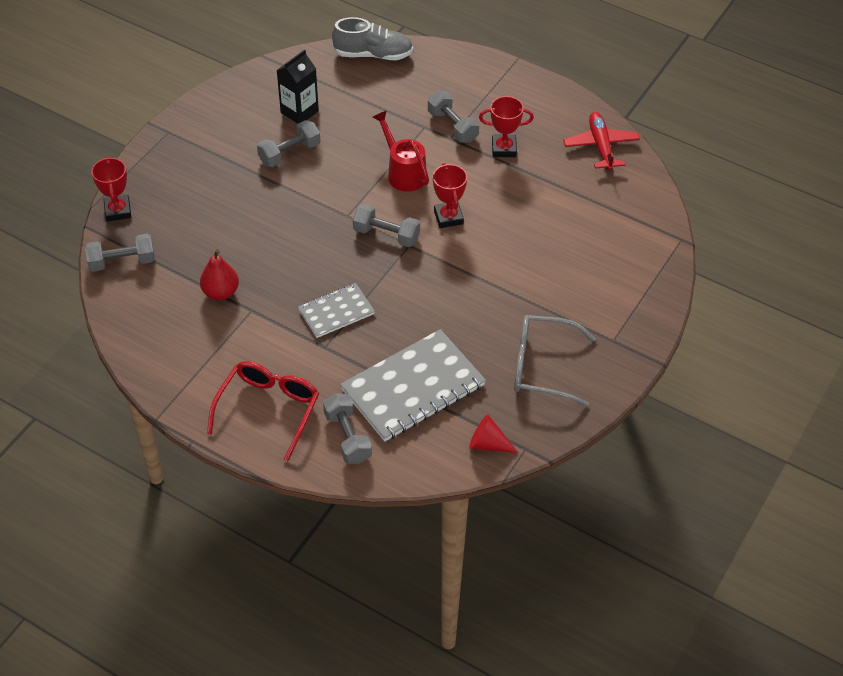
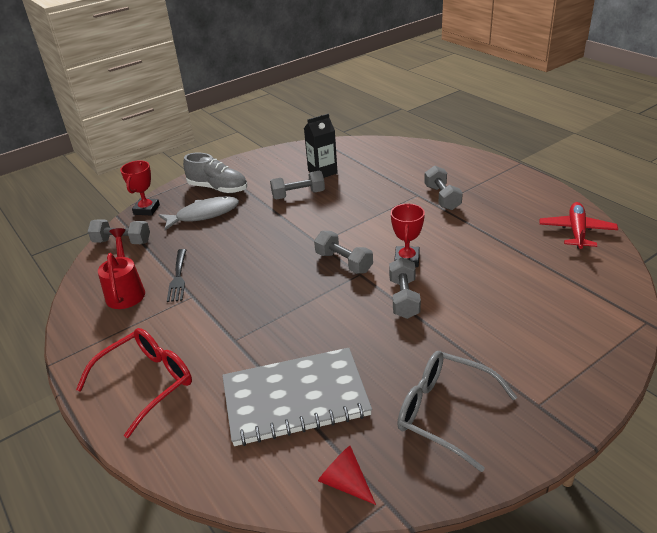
camera: 25 degrees right, 15 degrees down
(194, 204) = (204, 214): none -> grey fish
(221, 292) = (178, 277): red pear -> black fork
(336, 312) = (263, 313): grey notebook -> none
(347, 437) = (201, 430): grey dumbbell -> grey dumbbell (404, 298)
(373, 54) = (399, 147): grey shoe -> grey shoe (218, 188)
(404, 173) = (383, 221): red watering can -> red watering can (126, 291)
(504, 149) = (481, 219): red trophy -> none

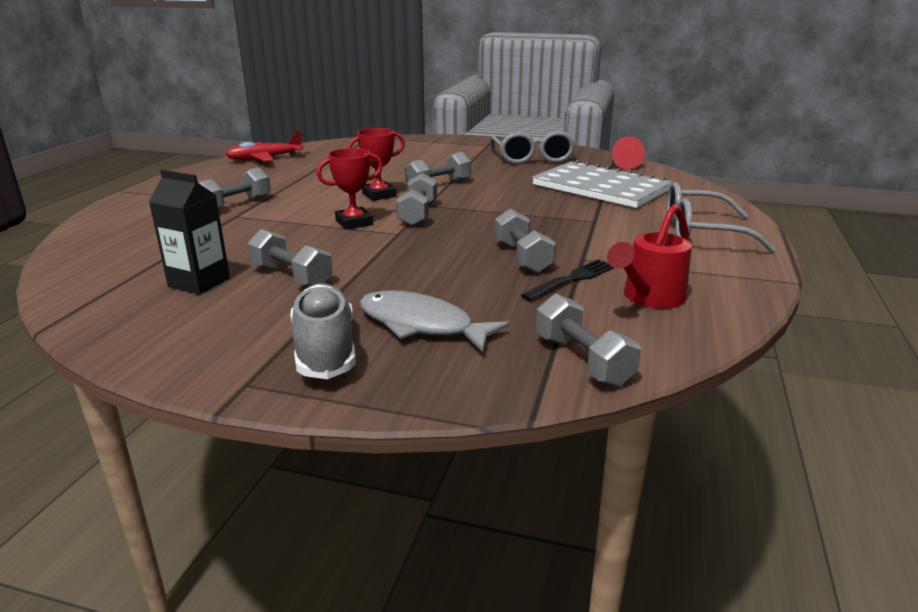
camera: 130 degrees left, 10 degrees down
(146, 209) = (472, 391): red trophy -> red trophy (354, 222)
(147, 382) = (700, 232): red glasses -> grey glasses
(225, 274) = (522, 257): none -> grey dumbbell

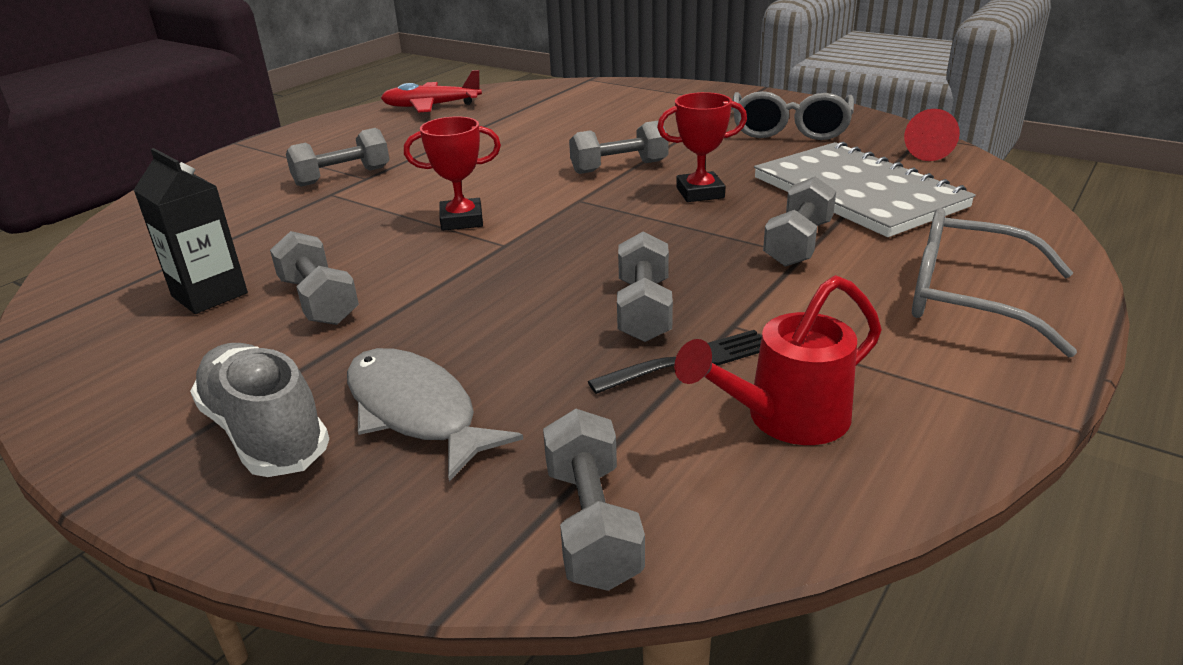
camera: 20 degrees right, 5 degrees up
(325, 350) = (265, 432): grey shoe -> grey shoe turned 45 degrees counterclockwise
(379, 195) = (528, 177): red trophy -> red trophy (700, 193)
(418, 214) = (554, 215): grey dumbbell -> grey dumbbell (798, 243)

